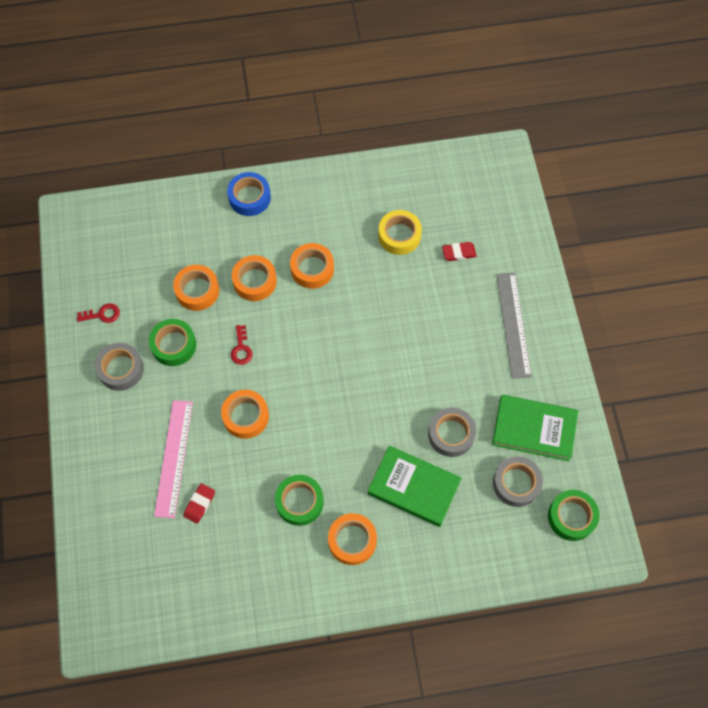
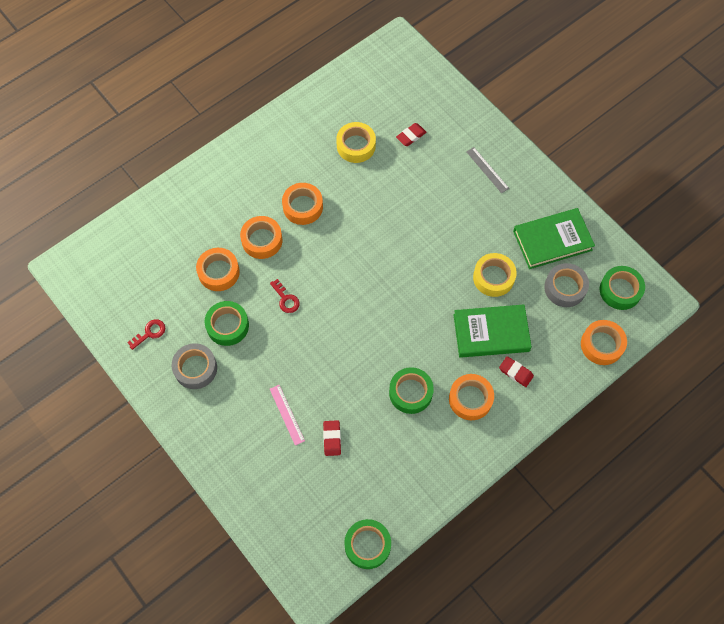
camera: 30 degrees left, 0 degrees up
(168, 623) = (367, 545): none -> green tape
(174, 458) = (287, 414): pink ruler -> pink ruler, size x0.57
(246, 416) = (324, 350): orange tape -> orange tape (602, 345)
(249, 197) = (213, 176): blue tape -> none
(413, 540) = (515, 372): none -> red eraser
(451, 434) = (493, 277): grey tape -> yellow tape
(513, 324) = (487, 170): grey ruler -> grey ruler, size x0.57

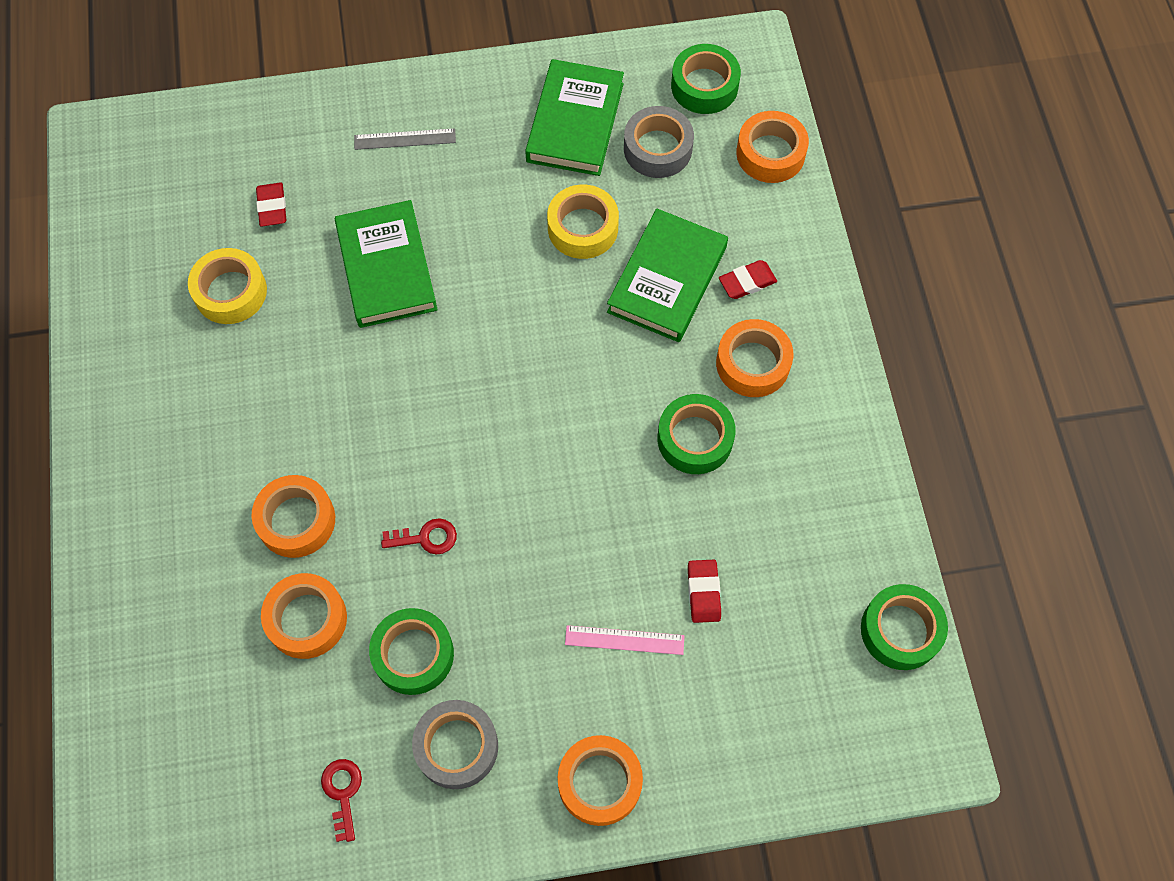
camera: 60 degrees left, 0 degrees up
(303, 207) = (281, 426): orange tape -> orange tape (599, 782)
(332, 439) = (703, 592): red eraser -> red eraser turned 60 degrees clockwise
(411, 203) = (387, 268): none -> green book

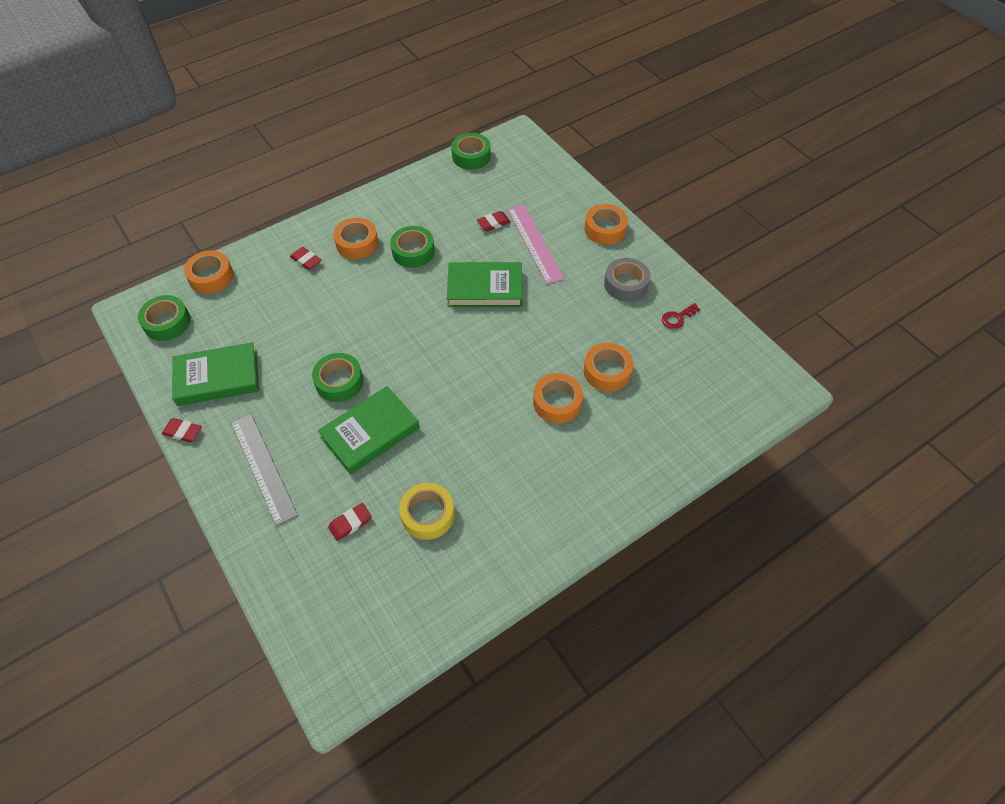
camera: 115 degrees left, 10 degrees down
(405, 139) = (263, 467): grey ruler -> grey ruler, size x1.76
(413, 654) = (594, 319): green tape -> green tape (339, 381)
(426, 538) = (531, 339): red key -> none
(507, 69) = (183, 432): none -> red eraser
(583, 228) = (298, 344): yellow tape -> none
(624, 640) = (534, 243): pink ruler -> pink ruler, size x1.76
(657, 149) = (225, 329): grey tape -> none
(667, 279) = (319, 294): green book -> green book (485, 288)

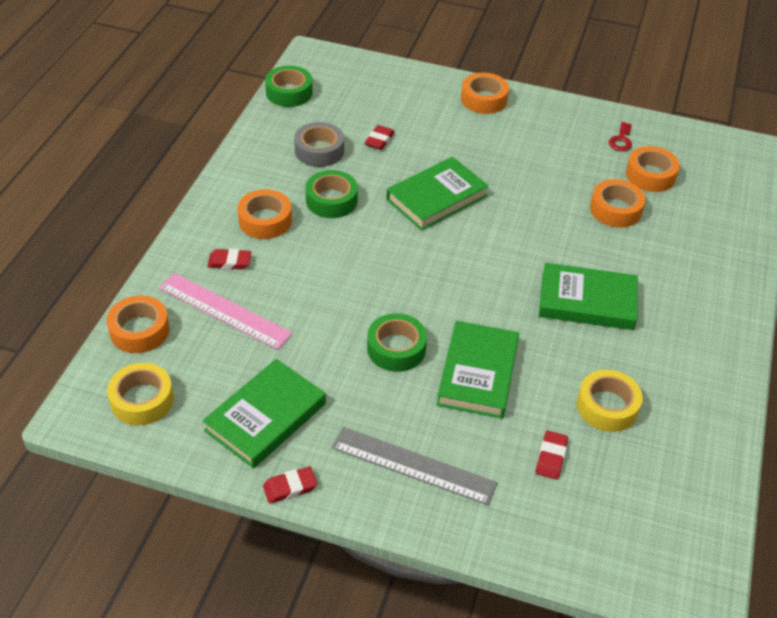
camera: 40 degrees left, 10 degrees down
(167, 322) = (142, 400): green tape -> yellow tape
(503, 429) = (587, 301): none -> green book
(534, 243) = (436, 139): pink ruler -> pink ruler (224, 310)
(557, 402) = (605, 255): orange tape -> orange tape (650, 175)
(626, 284) = (551, 134): grey tape -> grey tape (319, 151)

